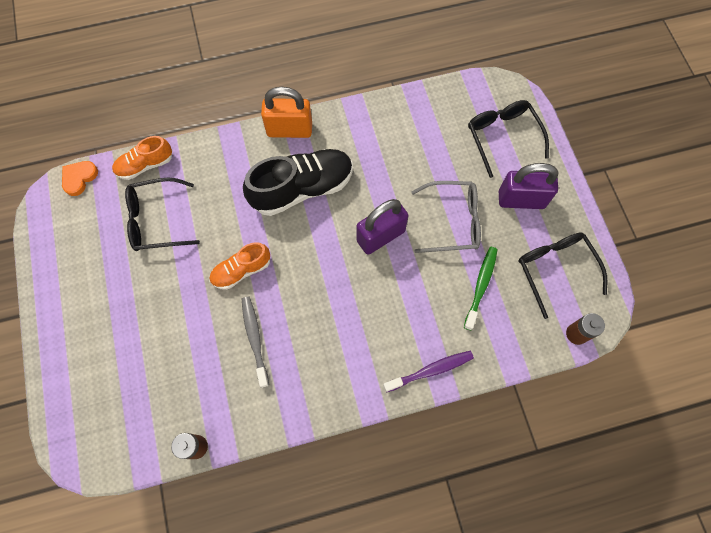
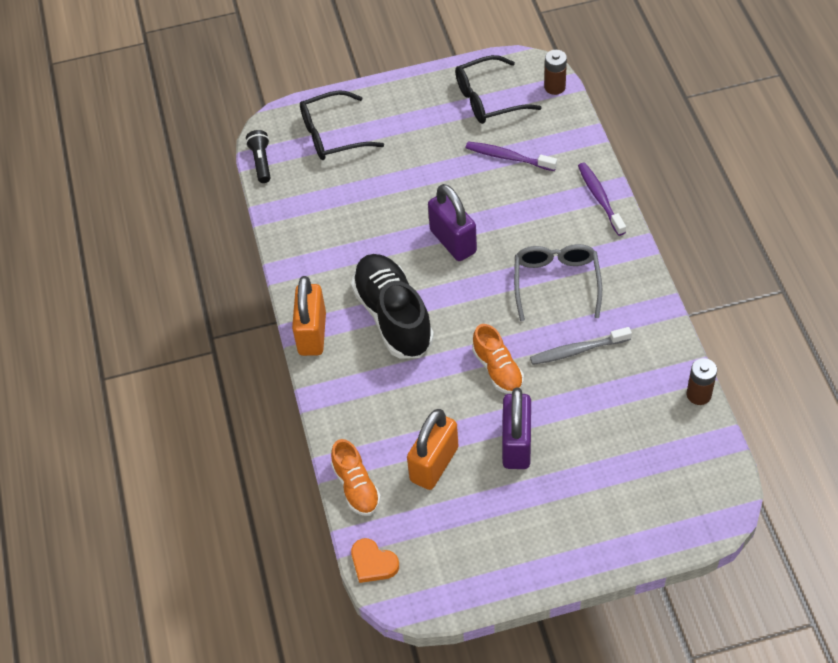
camera: 85 degrees left, 15 degrees down
(157, 220) = (434, 464): black glasses -> orange padlock
(452, 221) = (435, 179): grey glasses -> grey glasses (556, 283)
(469, 84) = (261, 162): none -> black flashlight
(481, 286) = (508, 157): green toothbrush -> purple toothbrush
(521, 200) = (410, 122): purple padlock -> purple padlock (516, 444)

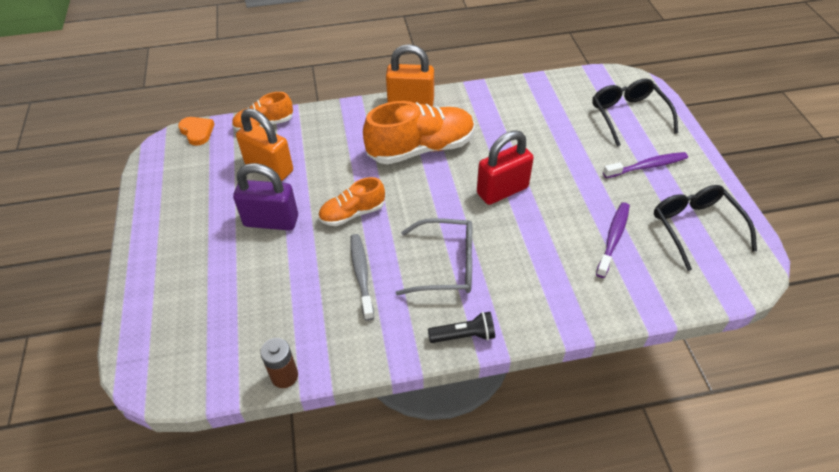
camera: 90 degrees right, 5 degrees down
(261, 162) = (592, 75): black flashlight -> black flashlight (464, 335)
(373, 563) = (197, 132): orange heart -> orange heart turned 105 degrees clockwise
(393, 317) = (421, 149): black shoe -> orange shoe
(453, 241) = (502, 190): purple padlock -> red padlock
(554, 87) = (726, 288): brown battery -> none
(600, 198) = (559, 314): purple toothbrush -> purple toothbrush (647, 166)

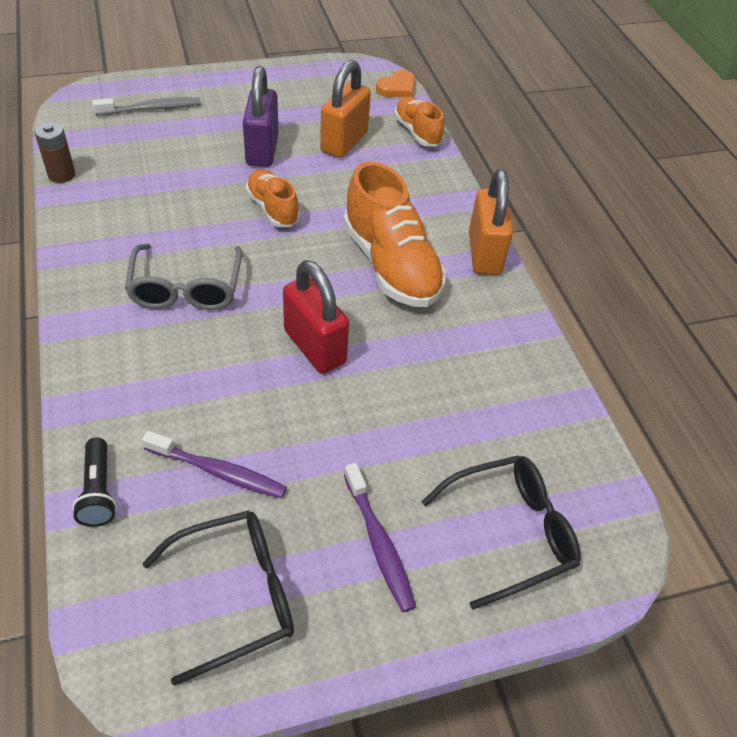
camera: 80 degrees right, 0 degrees up
(361, 274) = (180, 219): grey toothbrush -> grey toothbrush (151, 109)
(464, 335) = (81, 303): black flashlight -> black flashlight (98, 491)

